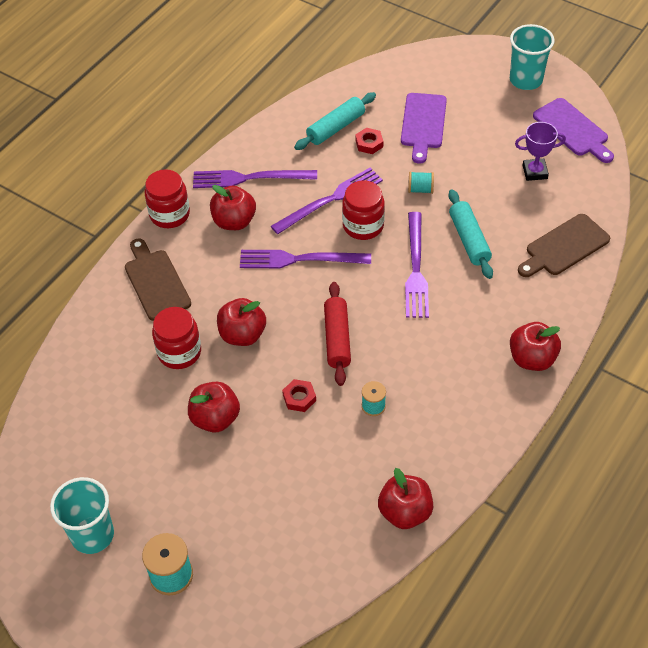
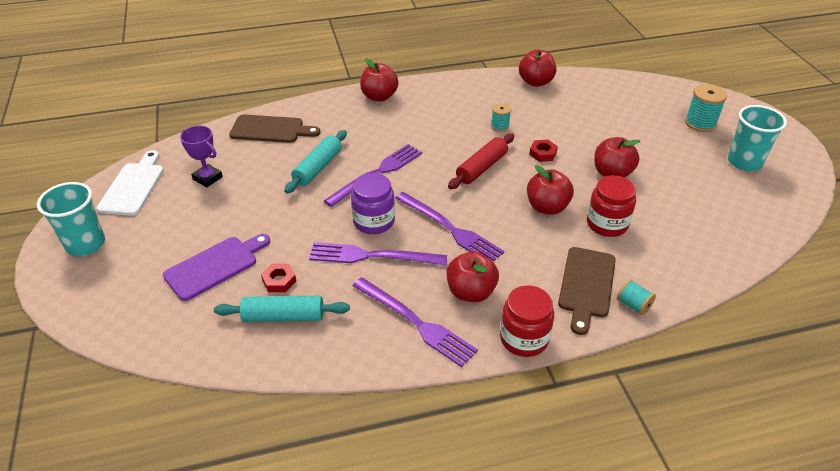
camera: 140 degrees left, 10 degrees down
(363, 226) = (374, 221): red jar -> purple jar
(420, 189) = (297, 218): turquoise spool -> turquoise spool (633, 305)
(573, 130) = (133, 186): purple cutting board -> white cutting board

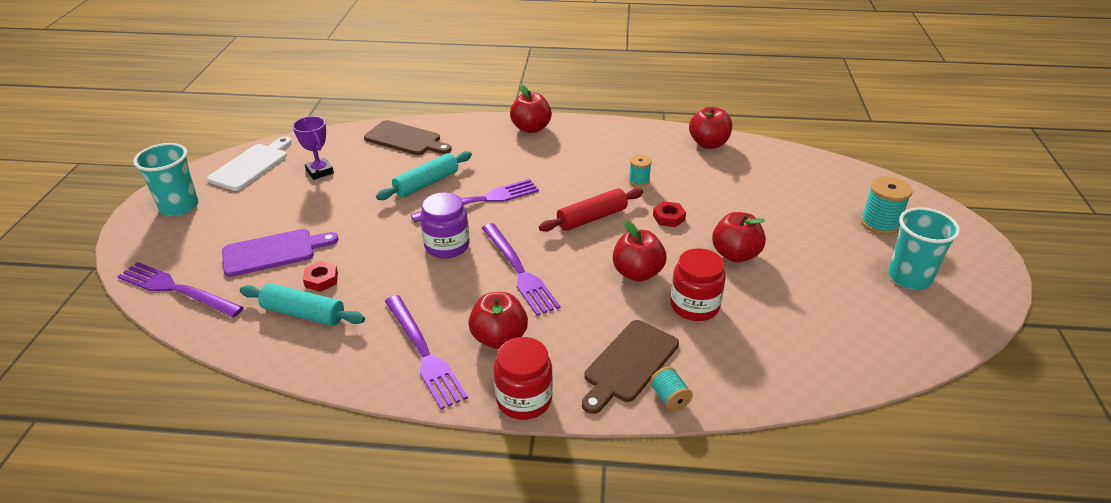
camera: 20 degrees right, 5 degrees down
(372, 256) = (424, 278): purple fork -> purple fork (177, 289)

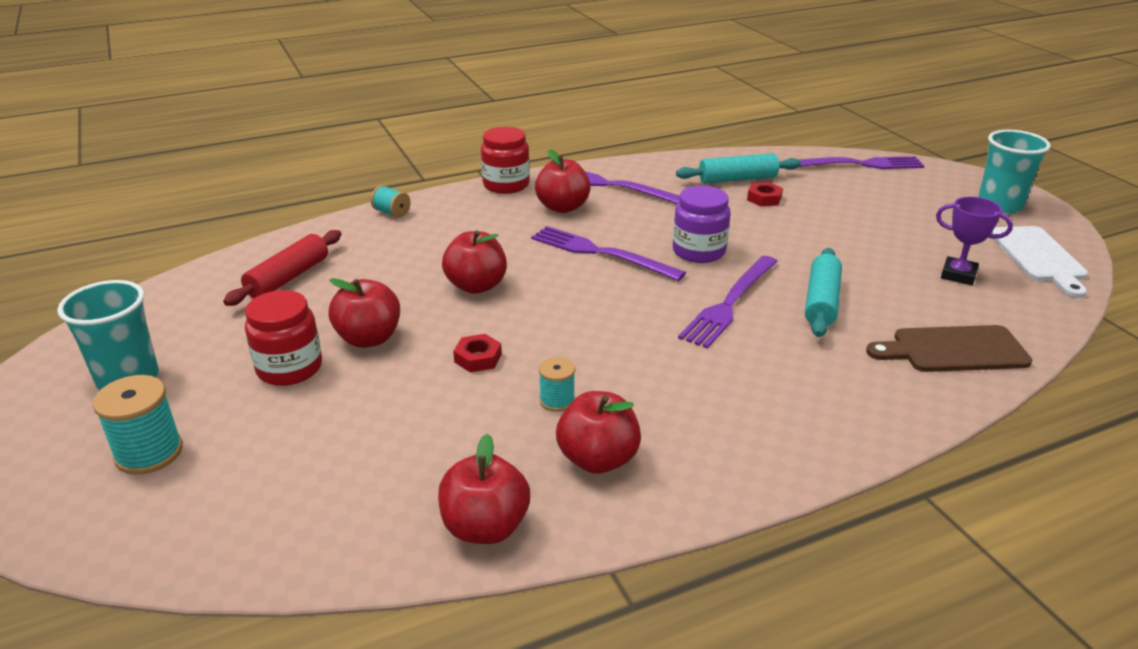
camera: 150 degrees right, 5 degrees down
(274, 252) = (841, 202): purple cutting board -> none
(531, 128) = (819, 440): red apple -> red apple (598, 459)
(592, 218) = (576, 326): red rolling pin -> red rolling pin (288, 278)
(629, 364) = (438, 222): brown cutting board -> none
(694, 306) = (398, 276): red jar -> red jar (289, 368)

